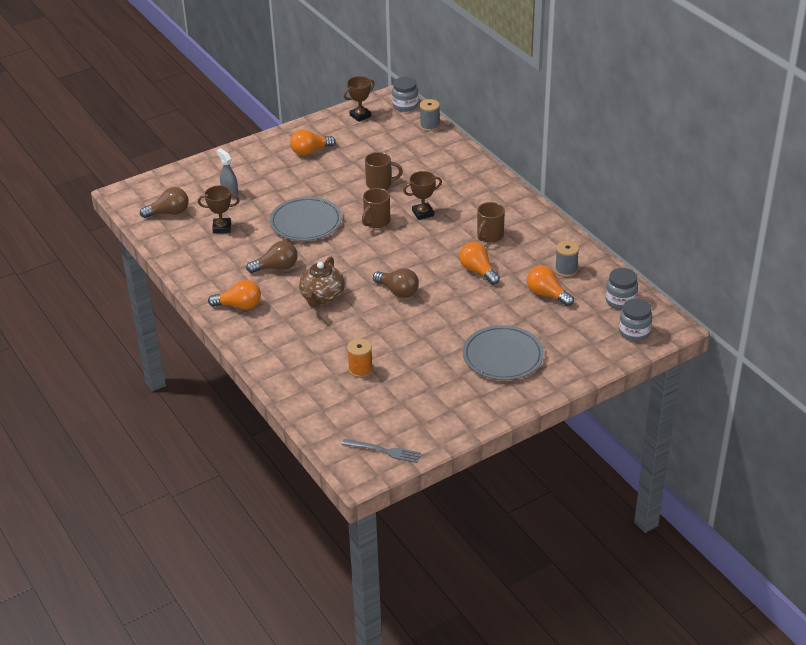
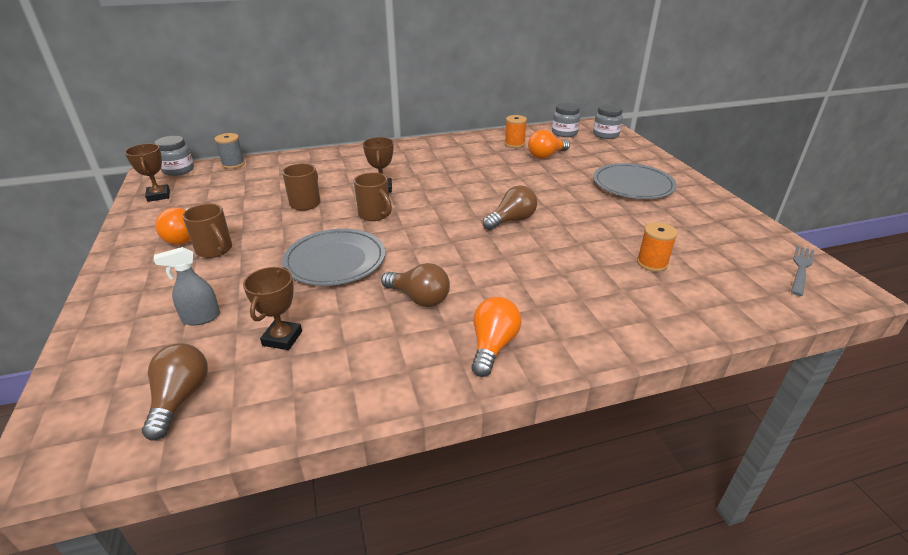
camera: 75 degrees left, 5 degrees down
(276, 267) = (419, 298): brown light bulb -> brown light bulb turned 120 degrees clockwise
(322, 297) = (502, 270): brown teapot -> none
(478, 271) = (497, 177): orange light bulb -> none
(489, 236) = (445, 164): brown mug -> brown mug (215, 250)
(566, 270) = (514, 144): grey spool -> orange spool

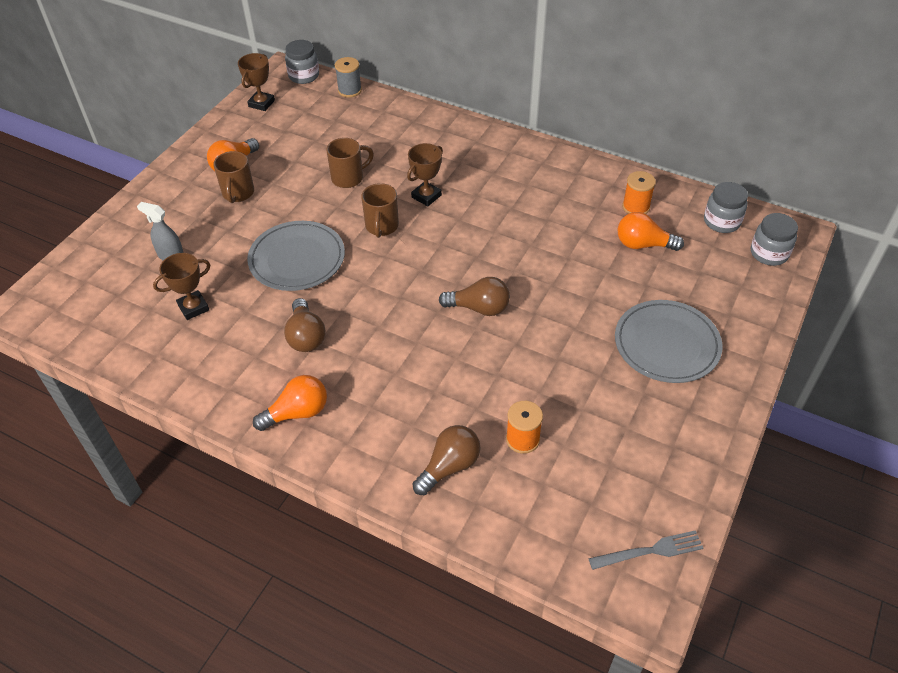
camera: 45 degrees right, 15 degrees up
(180, 399) = (105, 313): brown light bulb -> brown light bulb (449, 467)

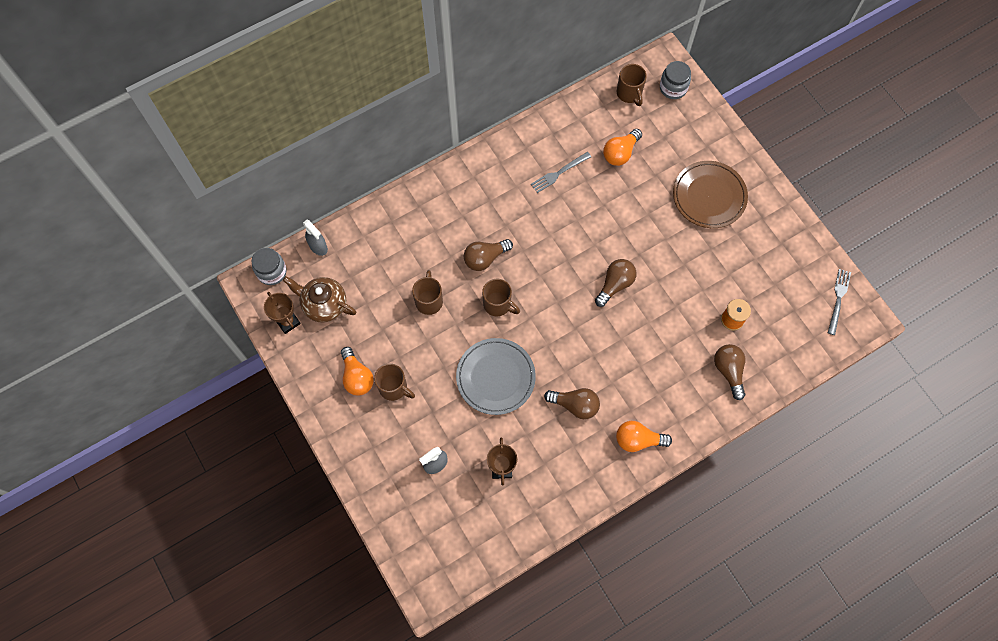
camera: 60 degrees left, 20 degrees up
(294, 116) = (324, 304): none -> brown teapot
(297, 413) = (638, 440): orange light bulb -> orange light bulb turned 90 degrees counterclockwise
(349, 90) = (318, 247): grey spool -> grey spray bottle
(426, 196) = (485, 258): brown trophy -> brown light bulb
(571, 208) = (559, 173): none -> grey fork
(635, 207) = (583, 134): orange spool -> none
(666, 344) = (709, 196): grey plate -> brown plate
(721, 222) = (629, 94): grey jar -> brown mug

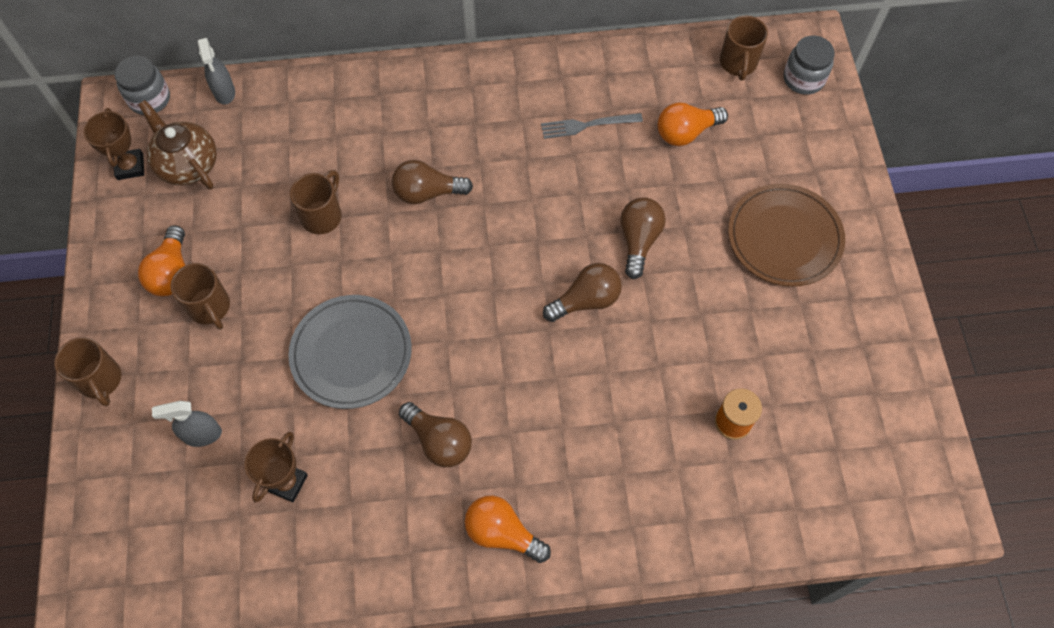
camera: 25 degrees right, 5 degrees down
(498, 304) = (410, 259): brown mug -> brown mug (101, 380)
(729, 371) = (690, 494): brown light bulb -> brown light bulb (638, 241)
(838, 299) = (914, 463): grey fork -> none

